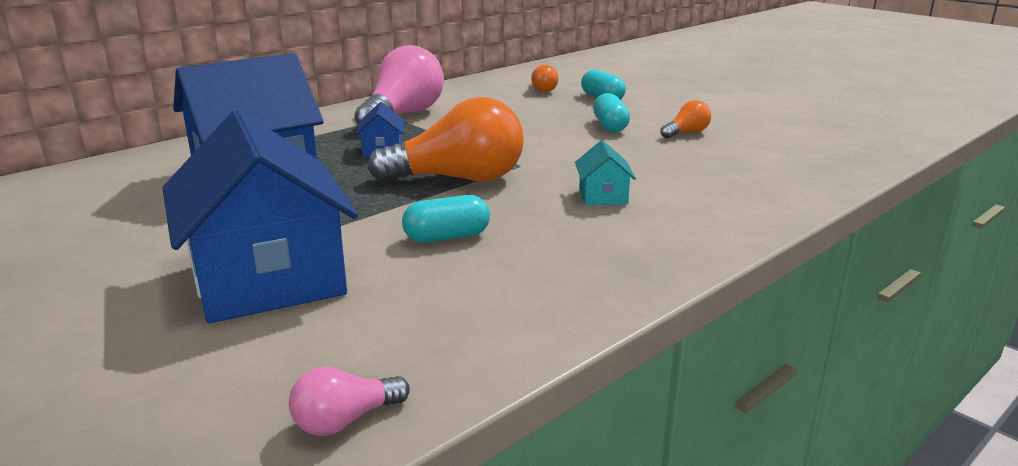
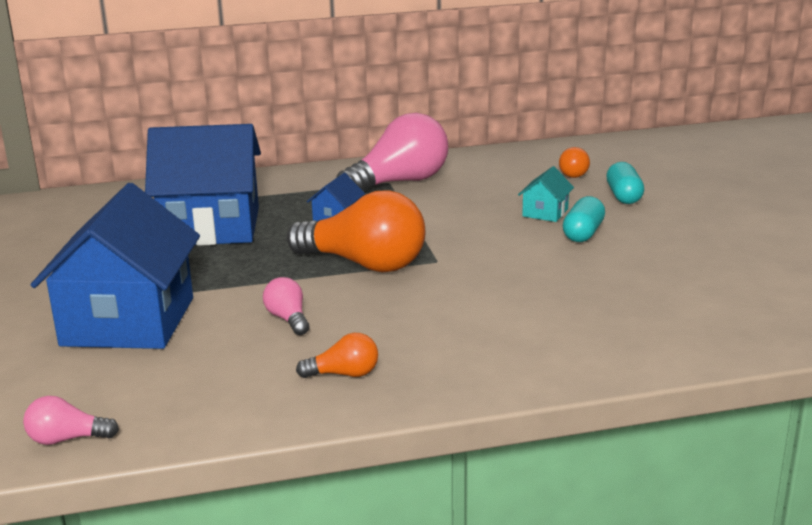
camera: 30 degrees right, 0 degrees up
(447, 237) = (288, 319): turquoise capsule -> pink light bulb
(603, 196) = (467, 311): turquoise house -> turquoise house (545, 212)
(686, 133) = (653, 258): orange light bulb -> orange light bulb (344, 374)

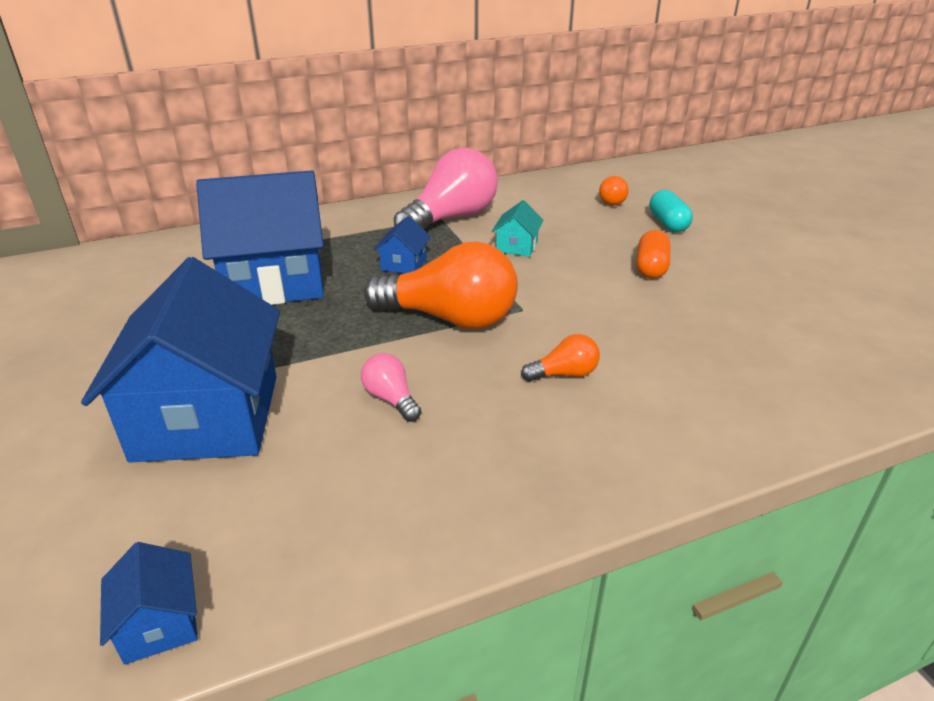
camera: 10 degrees left, 10 degrees up
(67, 439) = (159, 623): pink light bulb -> blue house
(344, 374) = (479, 476): orange light bulb -> orange light bulb (564, 374)
(545, 212) = (604, 245): turquoise house -> turquoise house (517, 246)
(583, 233) = (651, 268): turquoise capsule -> orange capsule

